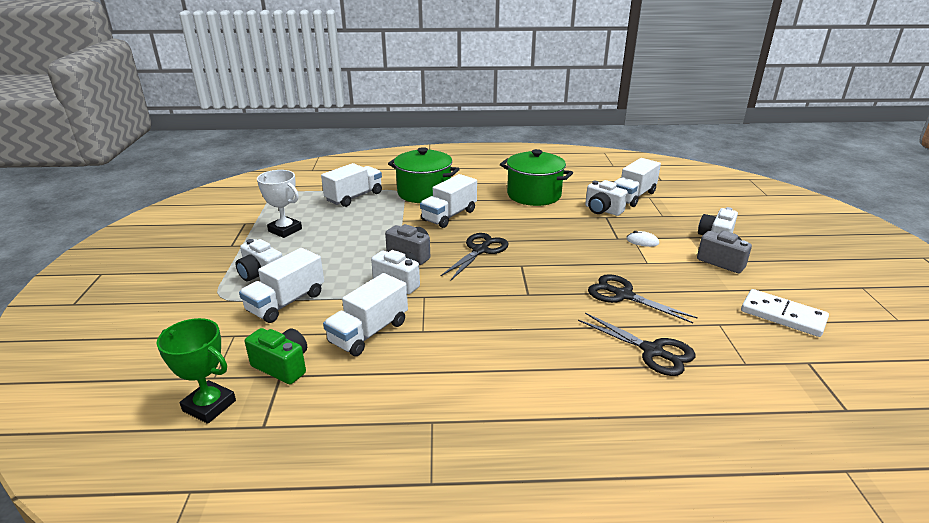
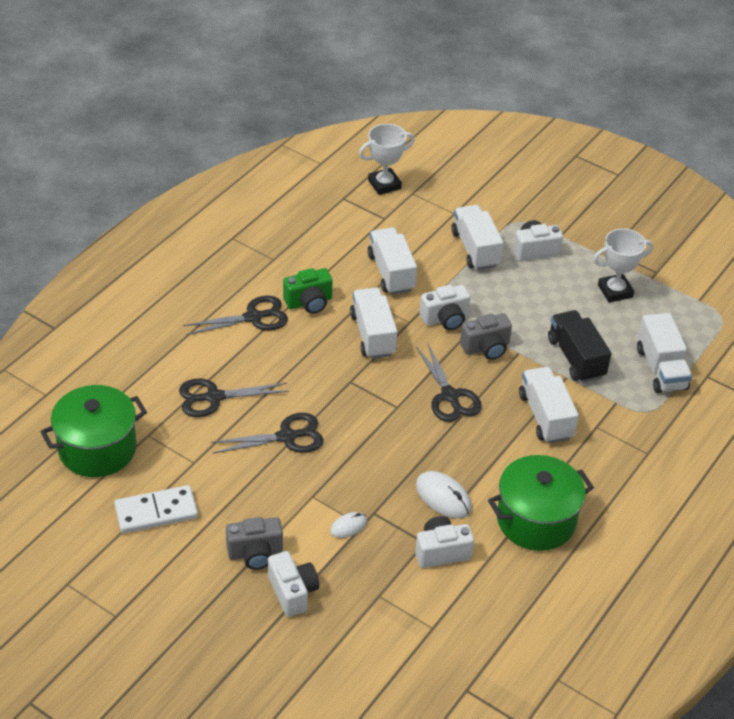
camera: 125 degrees right, 15 degrees up
(209, 406) = (384, 184): green trophy -> white trophy
(282, 366) = (393, 222): green camera -> green camera (309, 302)
(379, 222) = (576, 358): none -> black truck
(424, 193) = (625, 429): green pot -> green pot (97, 449)
(533, 384) = (253, 317): none -> black scissors
(566, 223) = (443, 497): none -> white mouse
(633, 196) = (448, 612): white truck -> white truck (373, 335)

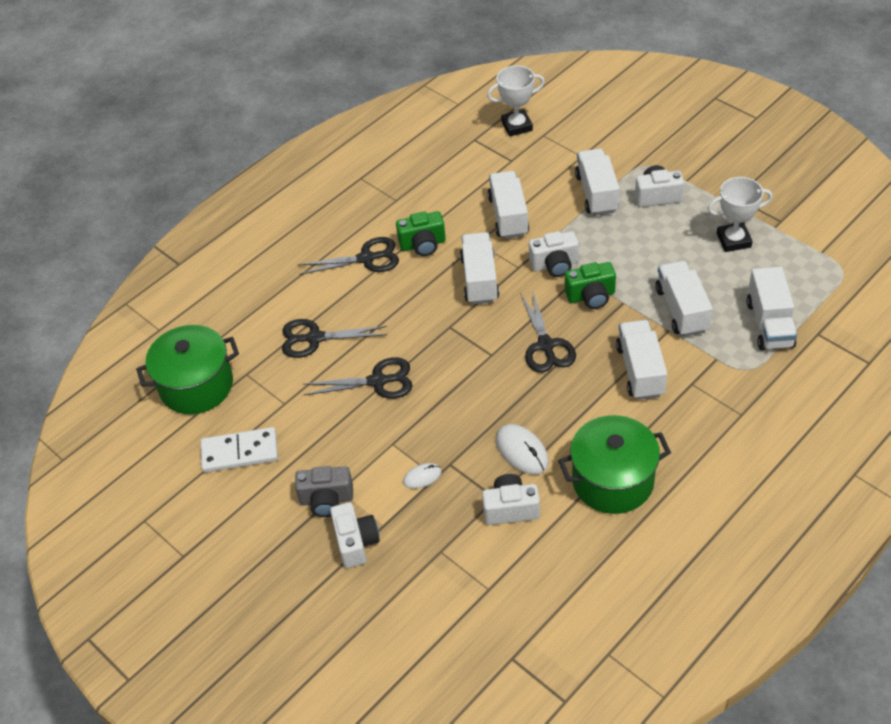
camera: 15 degrees right, 5 degrees up
(486, 348) = (591, 296): grey camera -> green camera
(576, 358) = (681, 310): black truck -> white truck

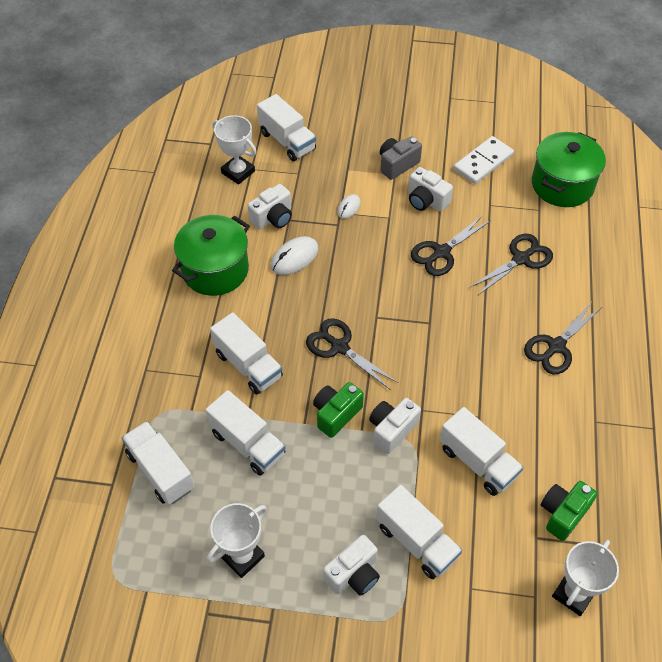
camera: 140 degrees right, 5 degrees up
(356, 542) = (355, 152): white camera -> white camera (426, 200)
(423, 244) = (524, 386): green camera -> green camera (563, 514)
(479, 279) = (444, 378): white truck -> white truck (287, 141)
(507, 593) = (238, 172): none -> white trophy
(522, 451) = (294, 257): white mouse -> white mouse turned 60 degrees counterclockwise

